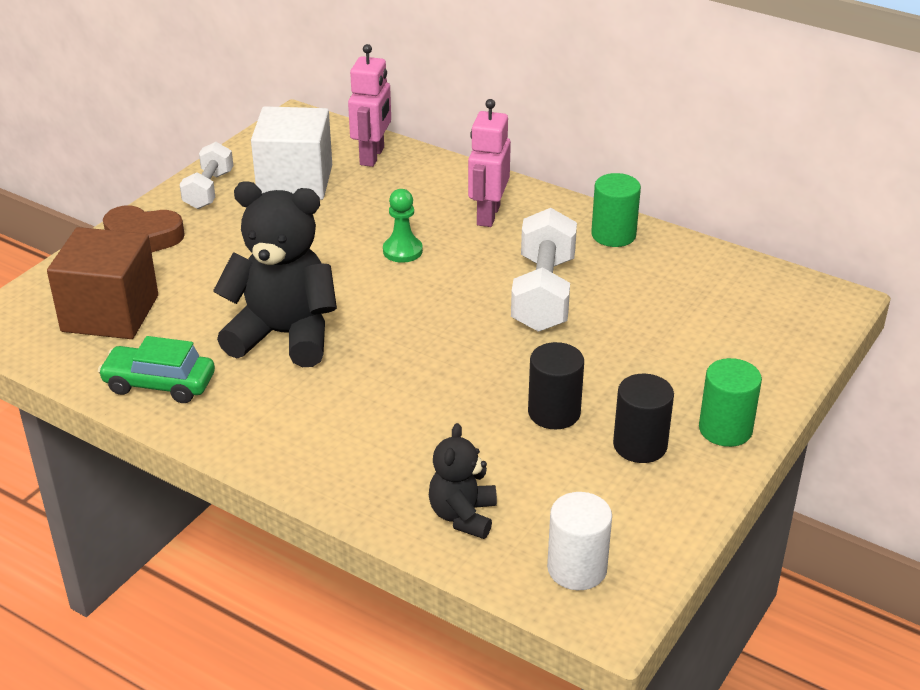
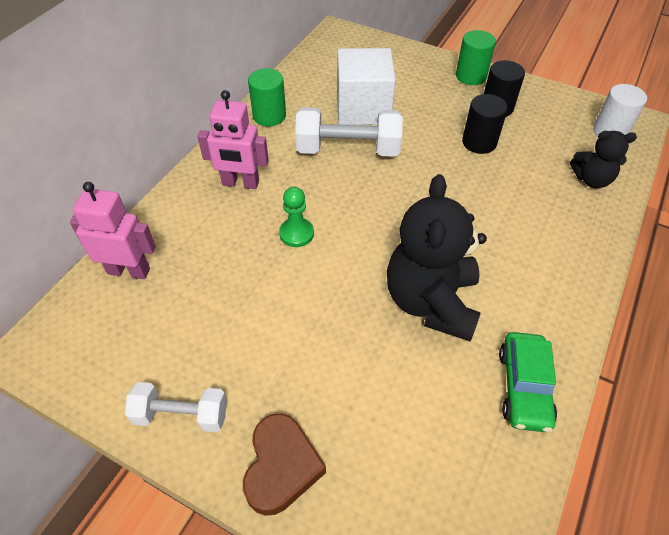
camera: 95 degrees left, 15 degrees up
(110, 313) = (428, 463): brown cube -> none
(295, 181) = (171, 331): white cube -> white cube (363, 109)

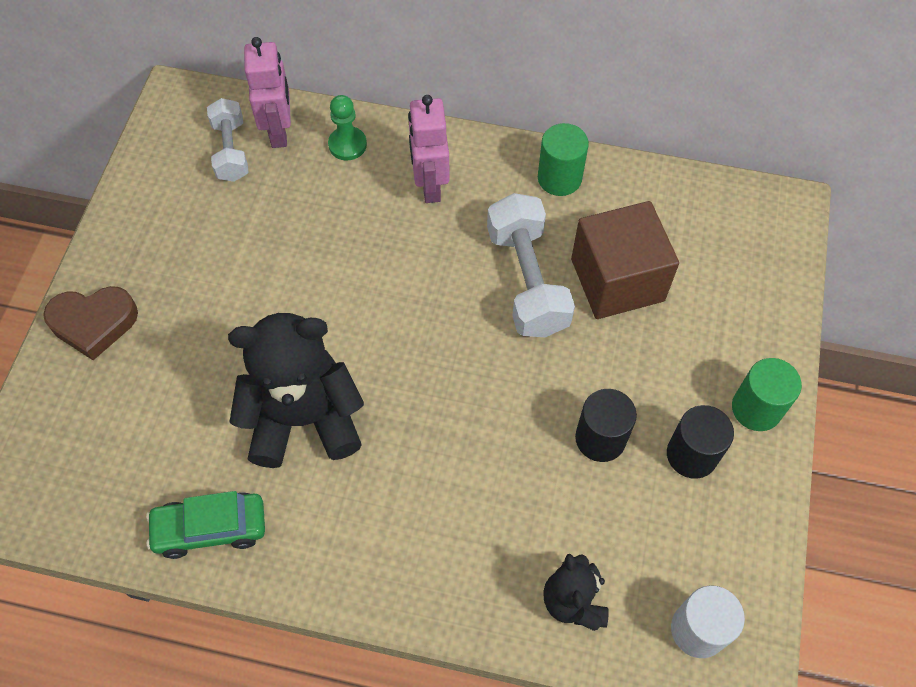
camera: 75 degrees right, 10 degrees up
(181, 415) = (131, 231): white dumbbell -> white dumbbell (231, 151)
(296, 233) = (368, 262): green pawn -> green pawn (347, 145)
(363, 109) = (617, 280): white cube -> brown cube

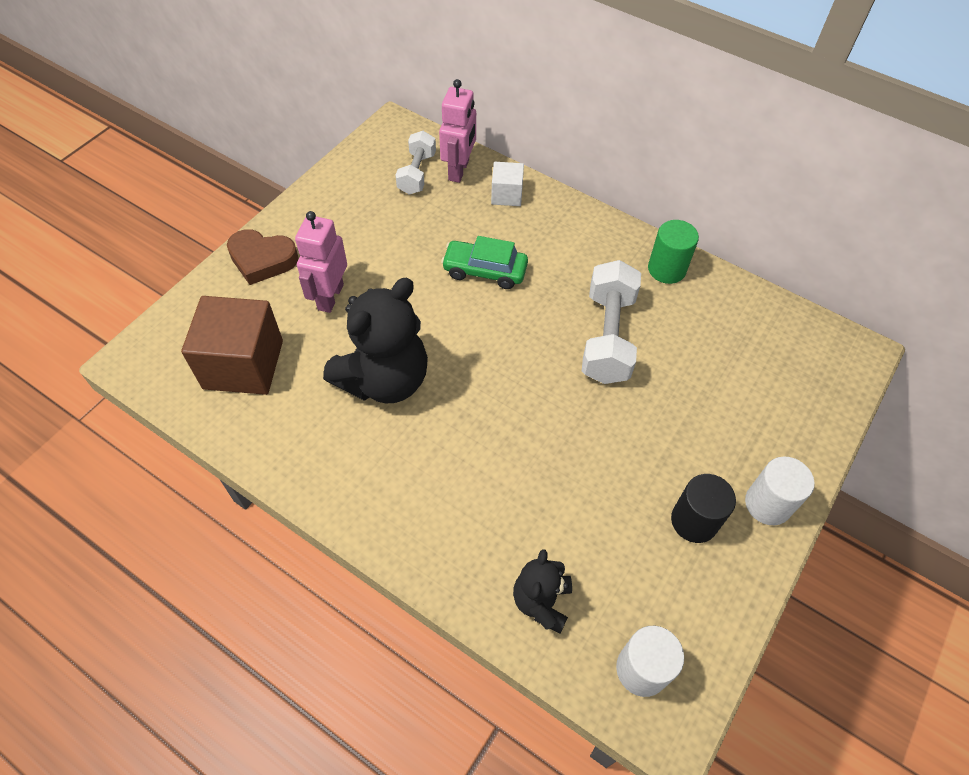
camera: 20 degrees right, 5 degrees down
(210, 529) = (277, 435): green car -> green car (484, 271)
(304, 419) = (384, 379): black teddy bear -> black teddy bear turned 120 degrees clockwise
(347, 145) = (506, 195): green pawn -> white cube
(430, 185) = (558, 242): pink robot -> pink robot (330, 297)
(600, 438) = (619, 479): black cylinder -> none
(617, 280) = (684, 361): brown cube -> brown cube (243, 364)
(756, 408) = (767, 504): green cylinder -> white cylinder

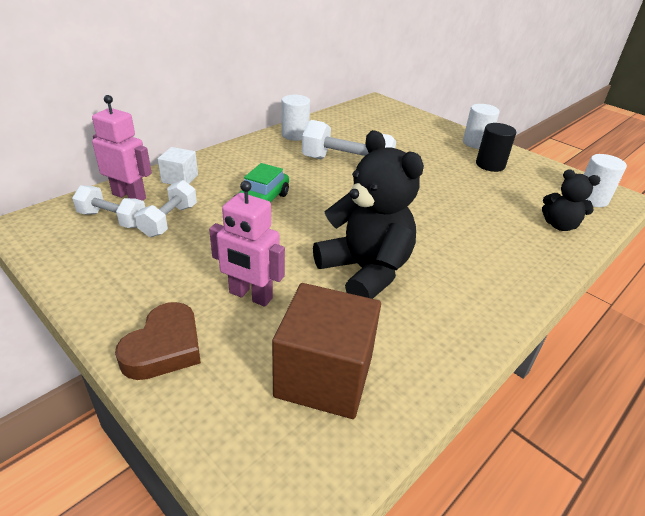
camera: 80 degrees left, 20 degrees down
(427, 211) = (169, 220): none -> white dumbbell
(666, 269) = (295, 135): green cylinder -> white cylinder

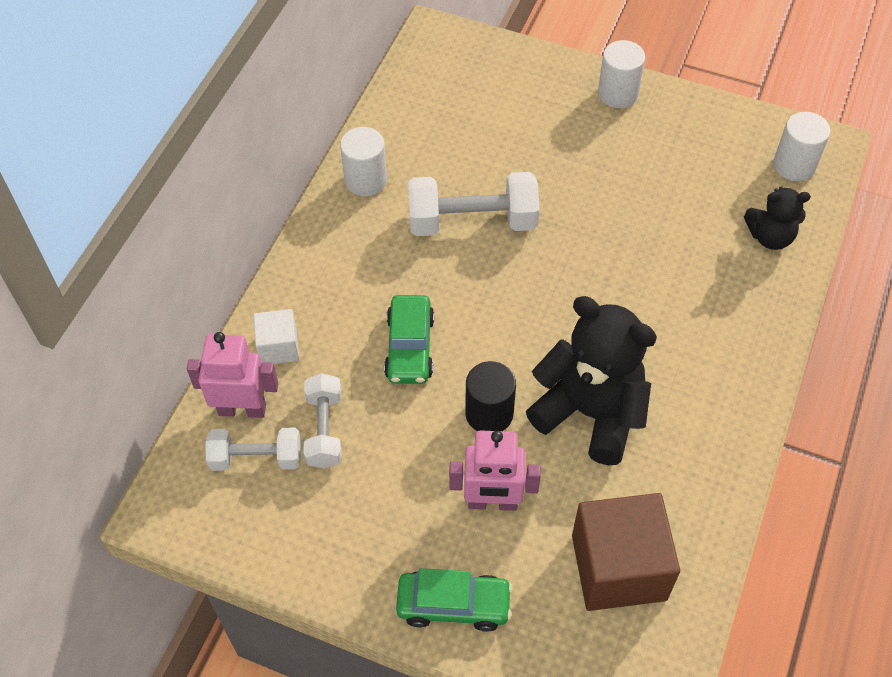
camera: 20 degrees left, 20 degrees up
(164, 347) = (453, 605): brown heart -> green car
(490, 165) = (653, 141): black cylinder -> black cylinder (489, 413)

